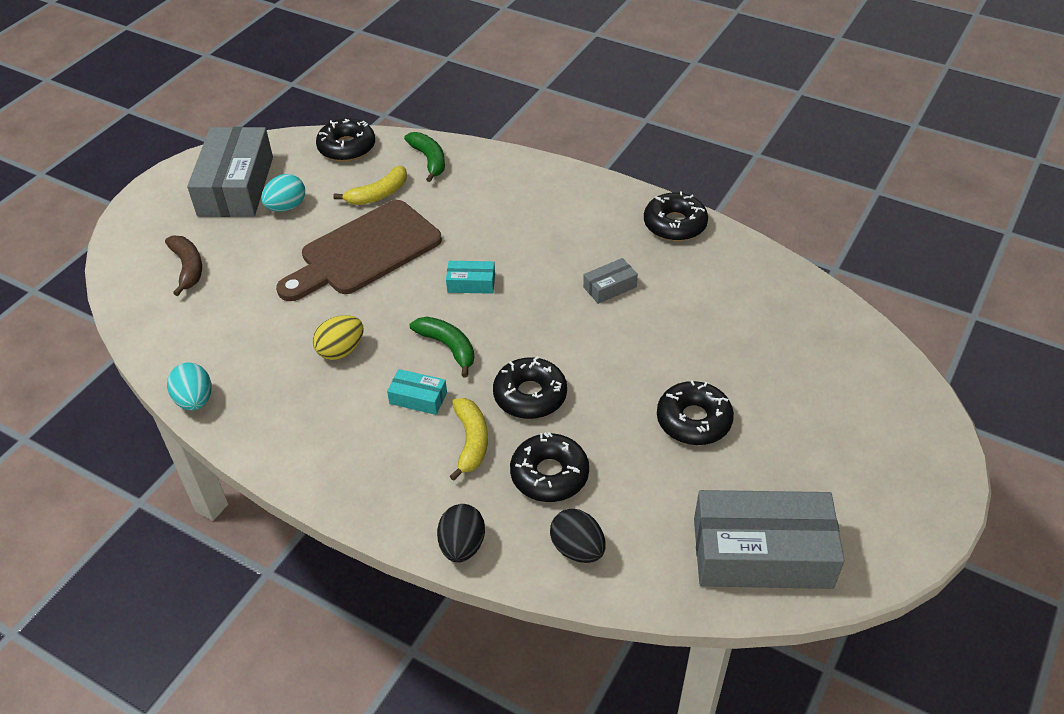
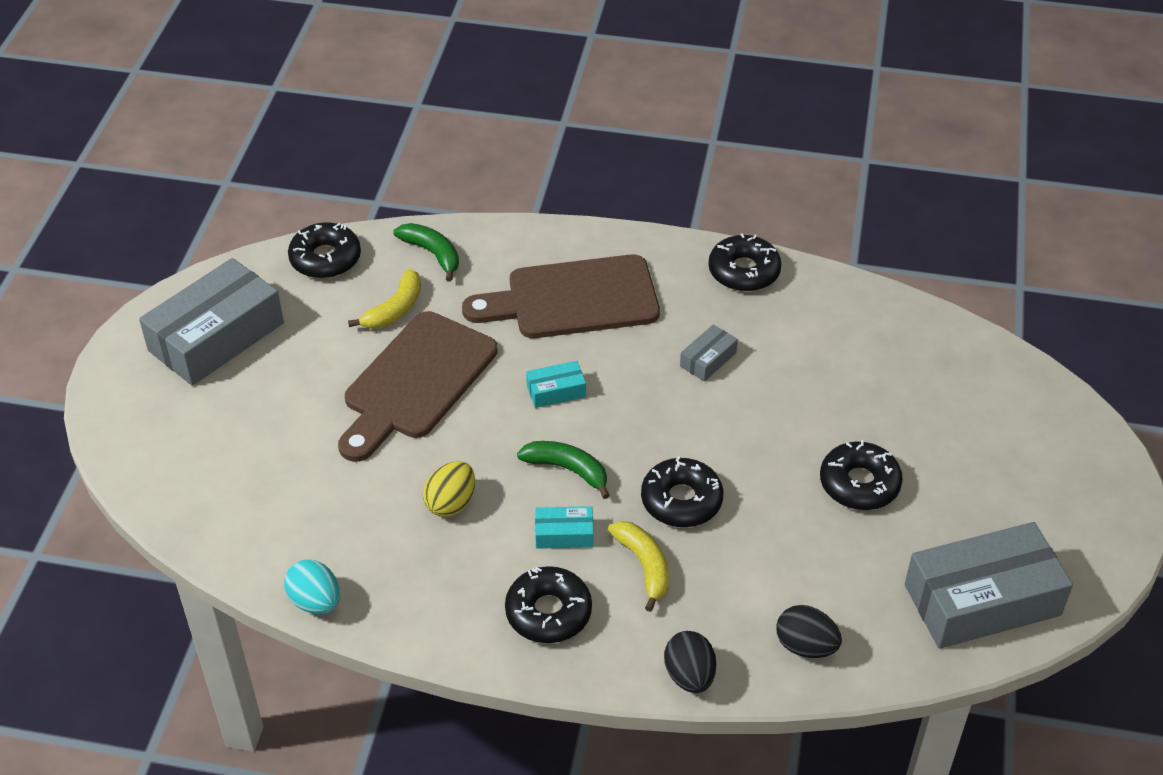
camera: 20 degrees left, 0 degrees up
(188, 268) = (216, 450): brown banana -> none
(236, 186) = (216, 337): grey box -> grey box turned 60 degrees clockwise
(286, 207) = (293, 349): turquoise egg -> none
(522, 216) = (573, 299): none -> brown cutting board
(549, 475) = (742, 579): black donut -> black donut (548, 612)

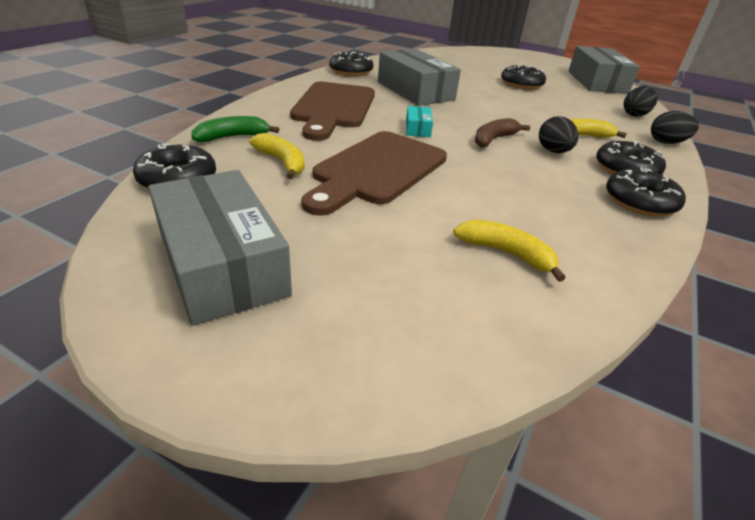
camera: 75 degrees left, 10 degrees down
(296, 503) = (506, 253): none -> yellow banana
(315, 601) = (637, 265): turquoise egg -> none
(416, 382) = (377, 170): brown cutting board -> brown cutting board turned 75 degrees clockwise
(451, 503) = (518, 182): yellow egg -> none
(564, 534) = (553, 151): turquoise box -> black egg
(567, 470) = (494, 139): green banana -> brown banana
(681, 500) = (527, 118): black donut -> black donut (639, 202)
(708, 359) = (415, 91): grey box -> grey box, size x2.28

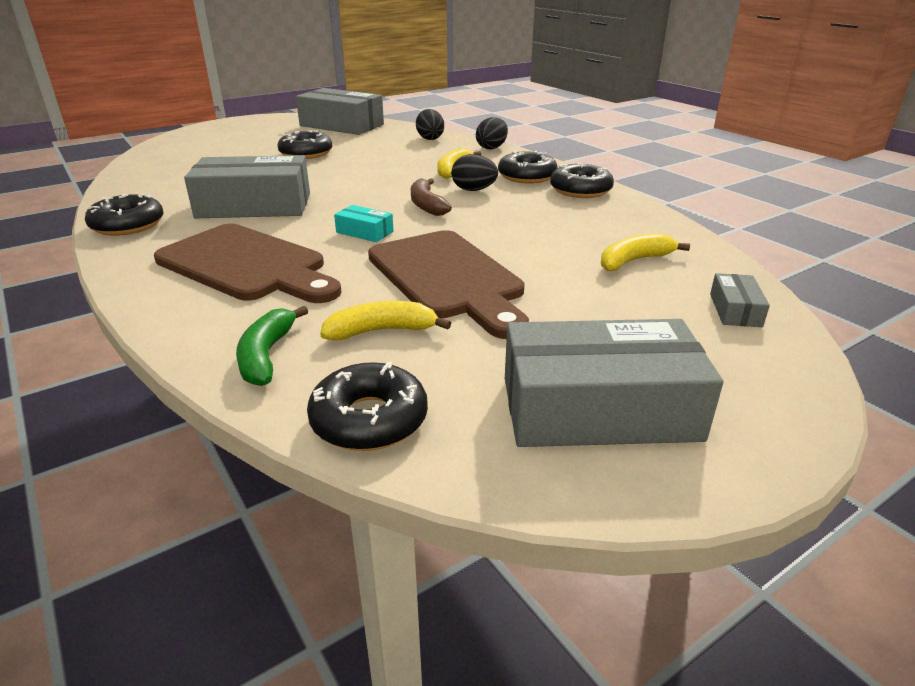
camera: 60 degrees left, 5 degrees down
(458, 334) = (735, 310): none -> grey box

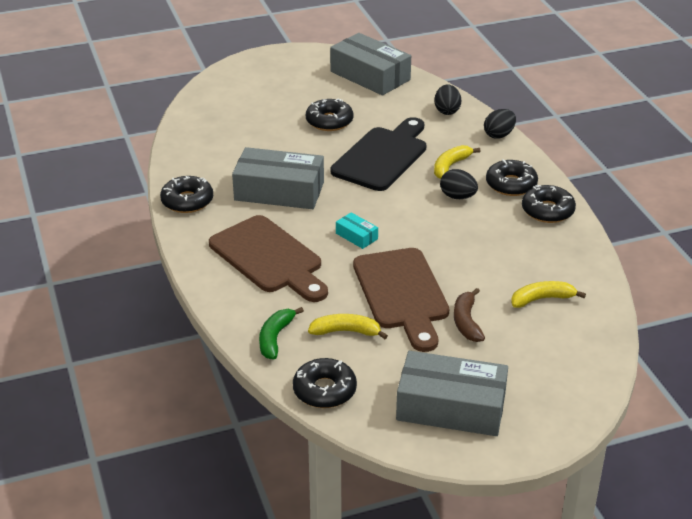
camera: 15 degrees right, 5 degrees up
(374, 171) = (382, 156): none -> black cutting board
(426, 205) = (412, 211): brown banana -> brown banana (466, 322)
(735, 310) = (582, 355): grey box -> none

